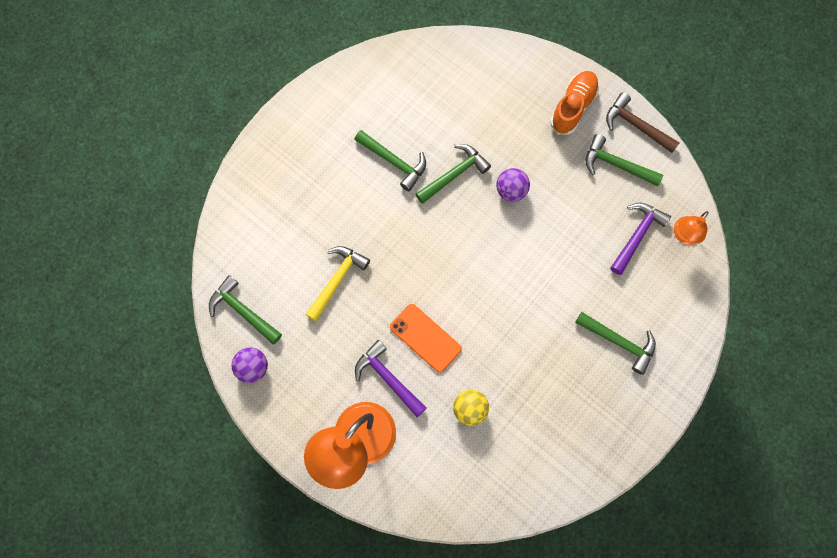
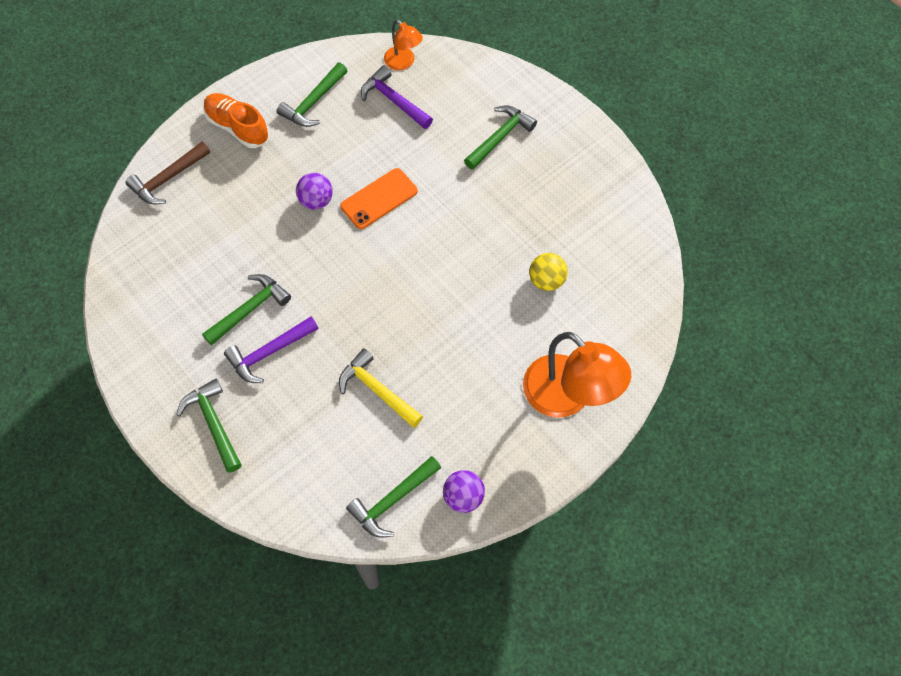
camera: 80 degrees left, 10 degrees down
(388, 378) = (501, 354): purple hammer -> purple hammer (269, 352)
(425, 338) = (463, 310): orange phone -> orange phone (379, 199)
(454, 174) = (282, 251): green hammer -> green hammer (214, 424)
(636, 126) = (276, 77): brown hammer -> brown hammer (168, 179)

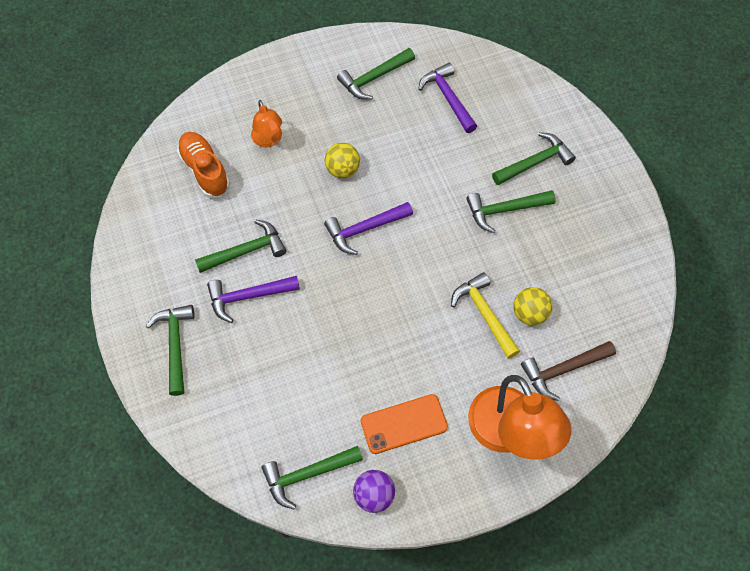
camera: 20 degrees right, 0 degrees up
(168, 179) = (220, 109): brown hammer -> brown hammer (563, 370)
(237, 127) = (298, 81): orange shoe -> orange shoe (205, 170)
(316, 201) = (342, 170): purple ball -> yellow ball
(360, 251) = (365, 229): none -> purple hammer
(377, 390) = (332, 365): yellow hammer -> yellow hammer (484, 314)
(379, 199) = (400, 185): orange phone -> orange phone (404, 424)
(403, 63) = (470, 65): orange lamp -> orange lamp (268, 140)
(488, 191) = (505, 210): none -> green hammer

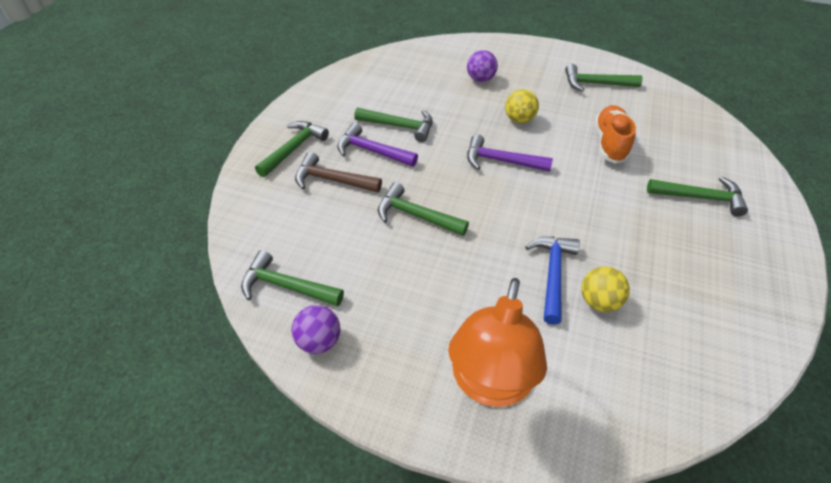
camera: 40 degrees right, 15 degrees down
(205, 170) = (420, 73): orange shoe -> orange shoe (610, 143)
(268, 140) = (480, 79): orange lamp -> purple ball
(404, 424) = (399, 306): orange phone -> none
(448, 98) = (649, 121): purple hammer -> none
(484, 314) = (552, 275): yellow hammer -> blue hammer
(505, 210) = (640, 214): green hammer -> green hammer (416, 215)
(563, 370) = (596, 370): brown hammer -> brown hammer (332, 180)

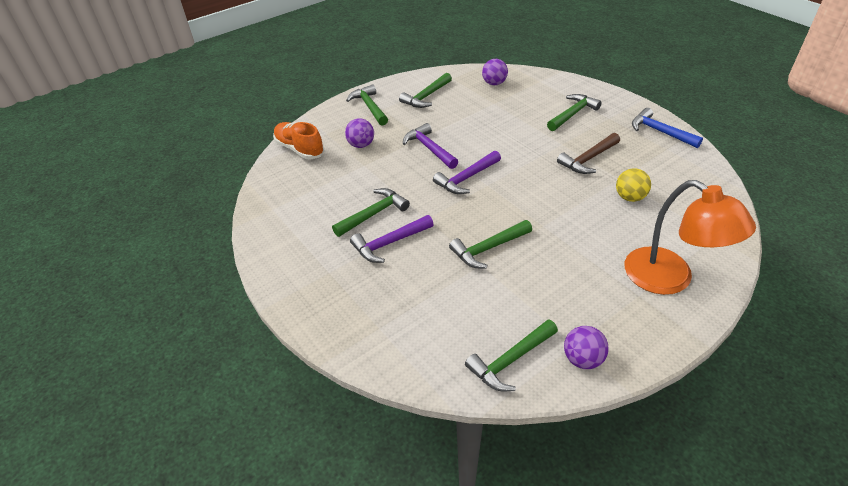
camera: 55 degrees left, 5 degrees down
(293, 149) = (337, 294): green hammer -> green hammer (369, 107)
(332, 180) = (404, 282): brown hammer -> brown hammer (588, 159)
(519, 119) = (429, 148): yellow ball -> purple hammer
(552, 275) = (595, 206): blue hammer -> blue hammer (660, 132)
(610, 143) = (493, 122): orange shoe -> orange shoe (299, 149)
(677, 117) = (494, 83): none -> purple ball

